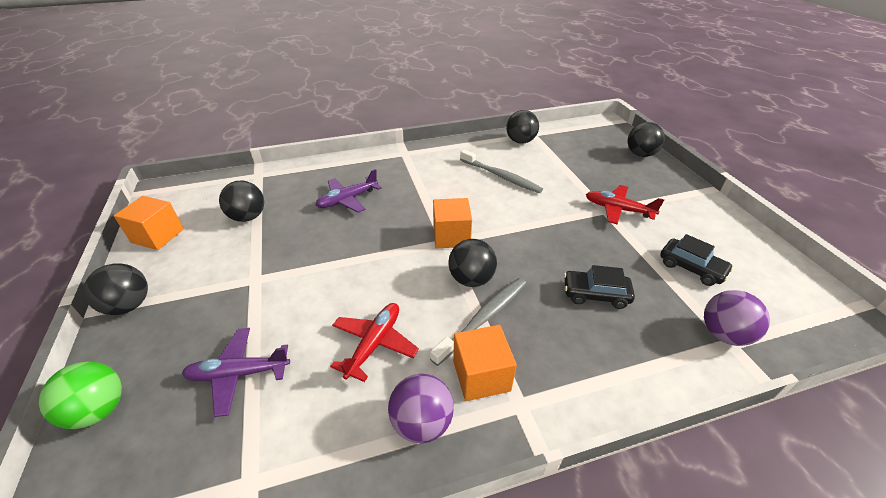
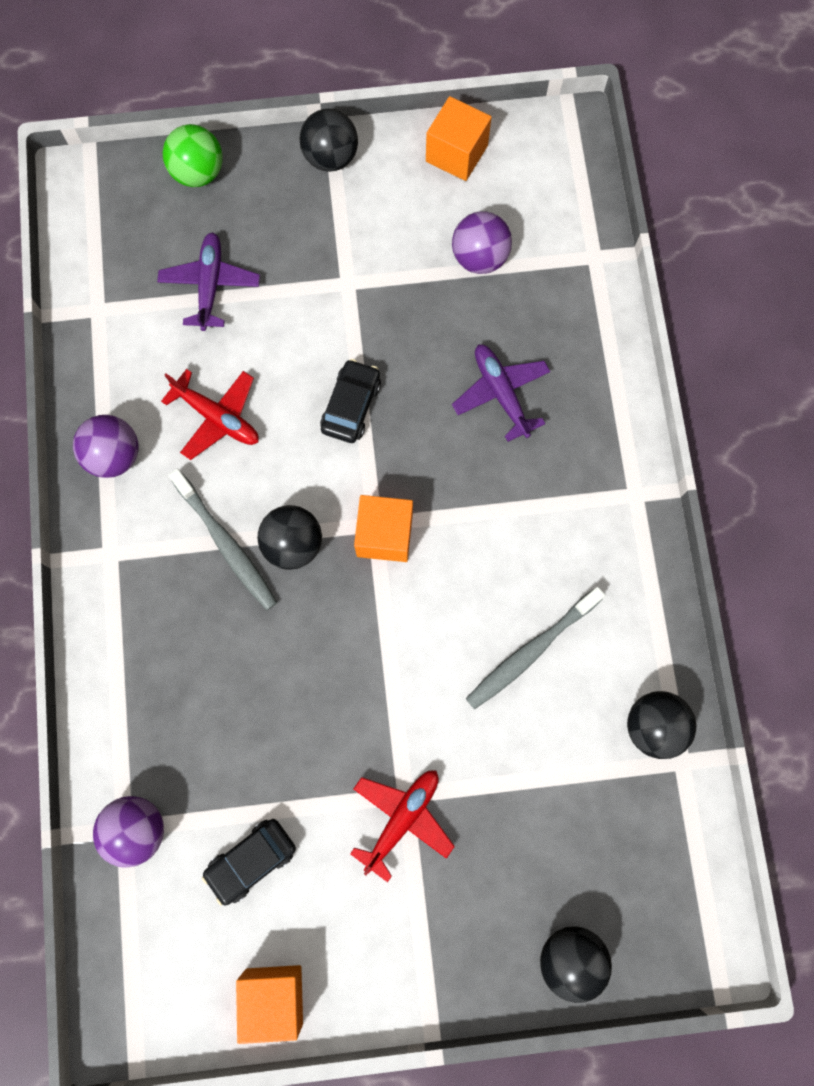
camera: 100 degrees right, 35 degrees up
(248, 217) = (479, 258): black ball -> purple ball
(481, 375) = (151, 523): orange cube -> orange cube (274, 996)
(595, 294) = (233, 697): black car -> black car (351, 406)

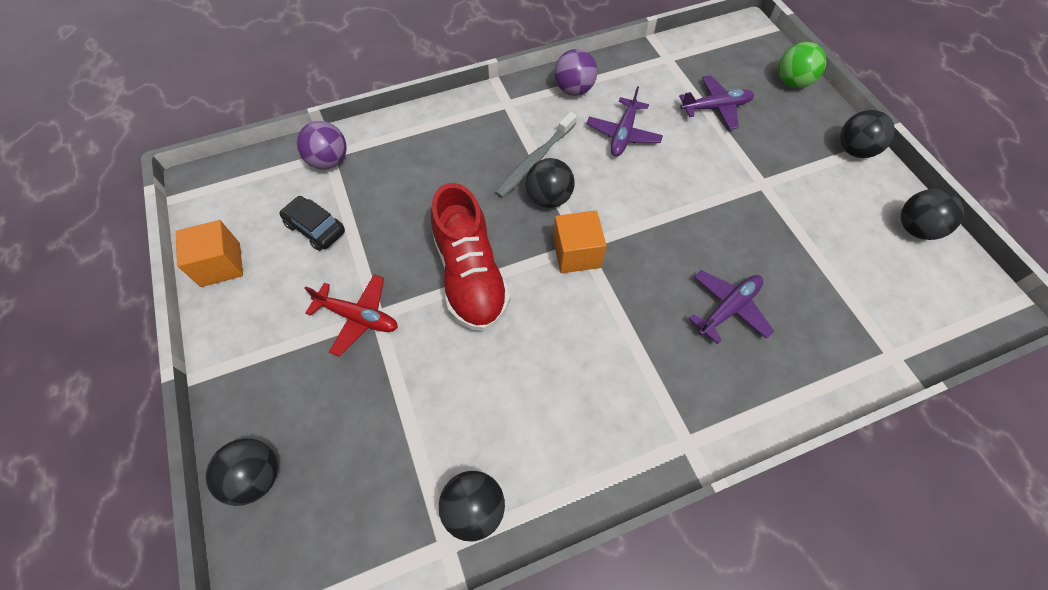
camera: 75 degrees right, 15 degrees down
(218, 417) = (623, 134): red plane -> purple plane
(351, 406) = (668, 208): black car -> none
(381, 670) = (470, 276): none -> red shoe
(456, 153) = (915, 229): orange cube -> black ball
(479, 258) = (836, 265): purple ball -> none
(531, 651) = (515, 383): grey toothbrush -> none

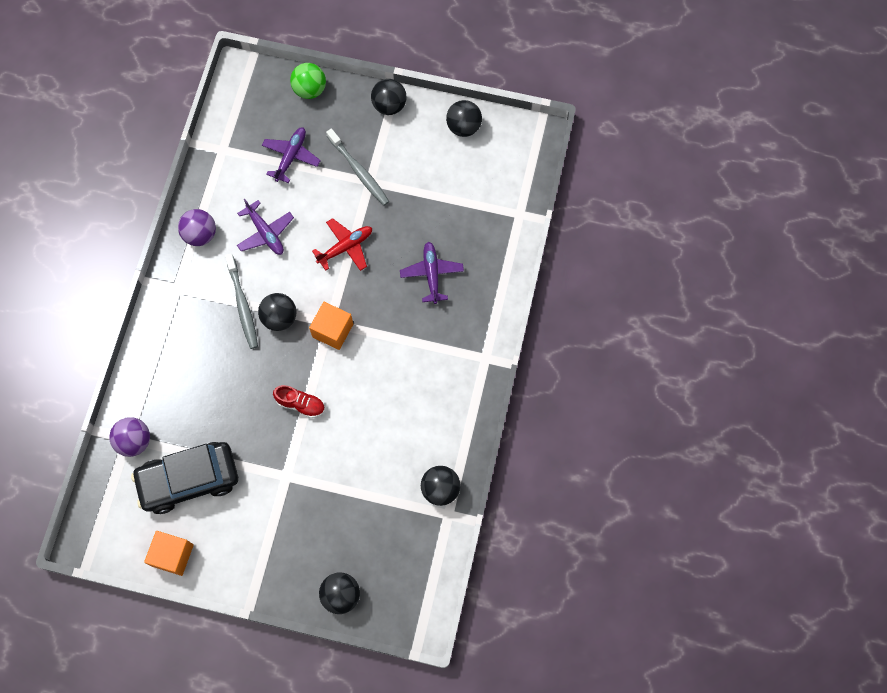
camera: 55 degrees left, 10 degrees up
(315, 228) = (189, 480): black car -> black car, size x1.88
(358, 317) = (279, 488): red plane -> red plane (345, 247)
(470, 276) = (301, 404): red shoe -> red shoe, size x0.51
(762, 168) = (359, 171): none -> grey toothbrush

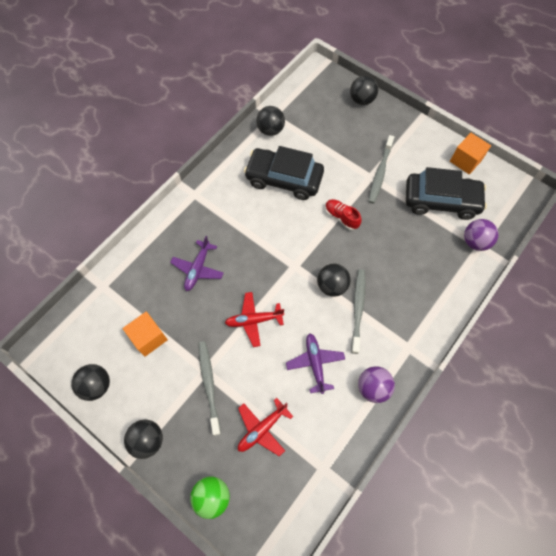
camera: 155 degrees left, 5 degrees down
(276, 487) = (380, 173): none -> grey toothbrush
(291, 156) = (262, 429): purple plane -> red plane
(333, 330) = (295, 259): orange cube -> orange cube (149, 338)
(390, 425) = (284, 179): none -> black car

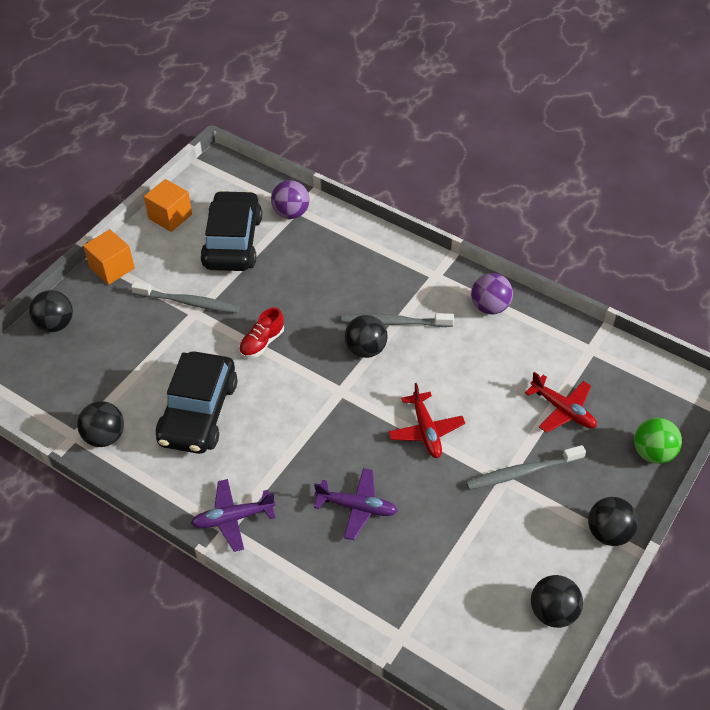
camera: 95 degrees left, 15 degrees down
(149, 338) = (471, 555): orange cube -> orange cube (112, 268)
(315, 363) = (471, 362): purple plane -> purple plane (233, 518)

